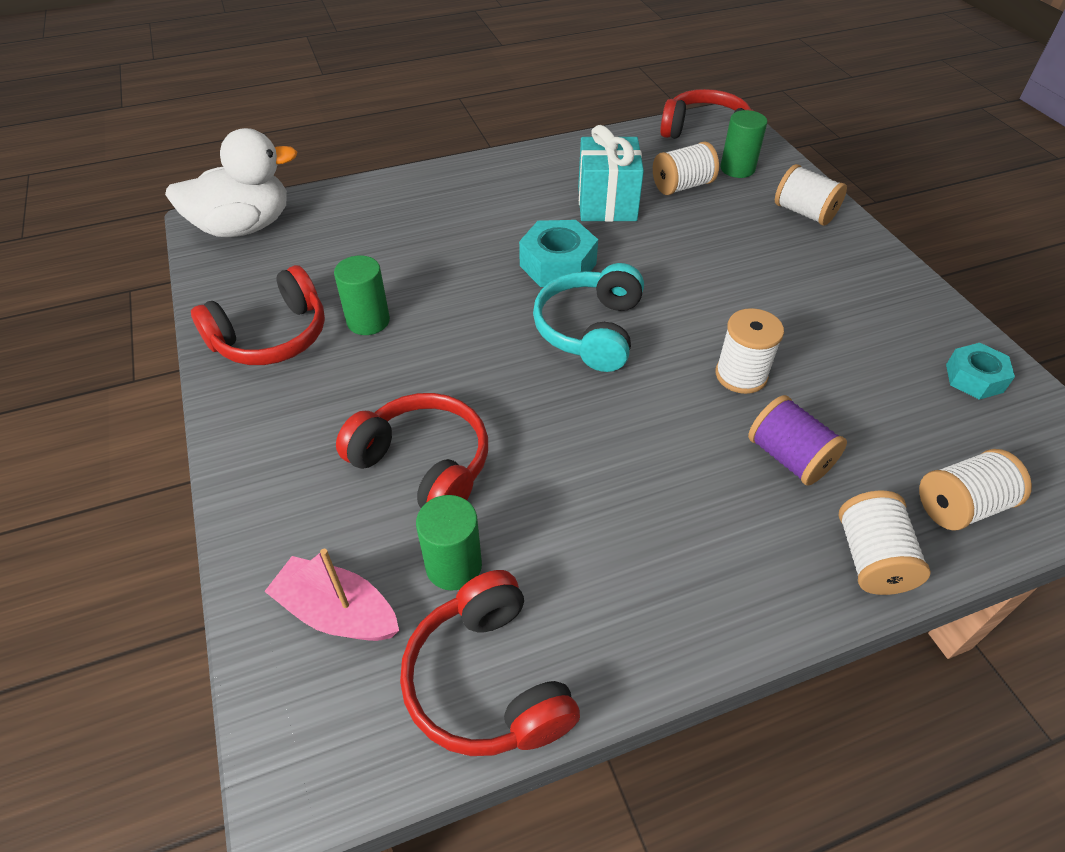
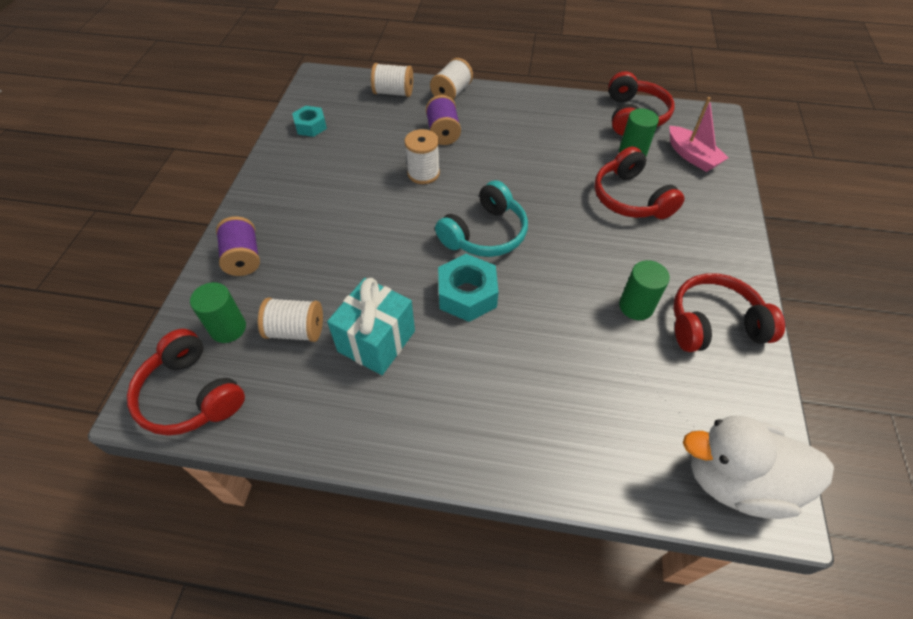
camera: 150 degrees left, 5 degrees up
(804, 213) = (243, 258): white spool -> purple spool

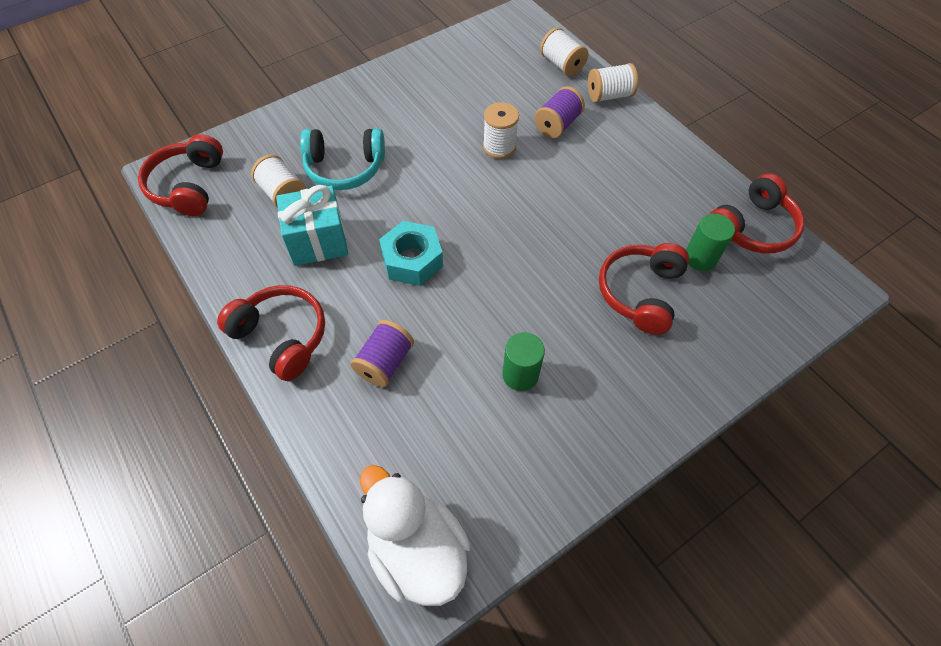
camera: 45 degrees right, 5 degrees up
(228, 328) = (250, 161): green cylinder -> none
(243, 258) = (310, 121): purple spool -> purple spool (385, 362)
(311, 126) = (466, 53): turquoise nut -> none
(485, 234) = (483, 227): turquoise headphones -> turquoise headphones (345, 168)
(692, 156) = (756, 304): pink boat -> none
(714, 324) = (563, 443): red headphones -> red headphones (281, 336)

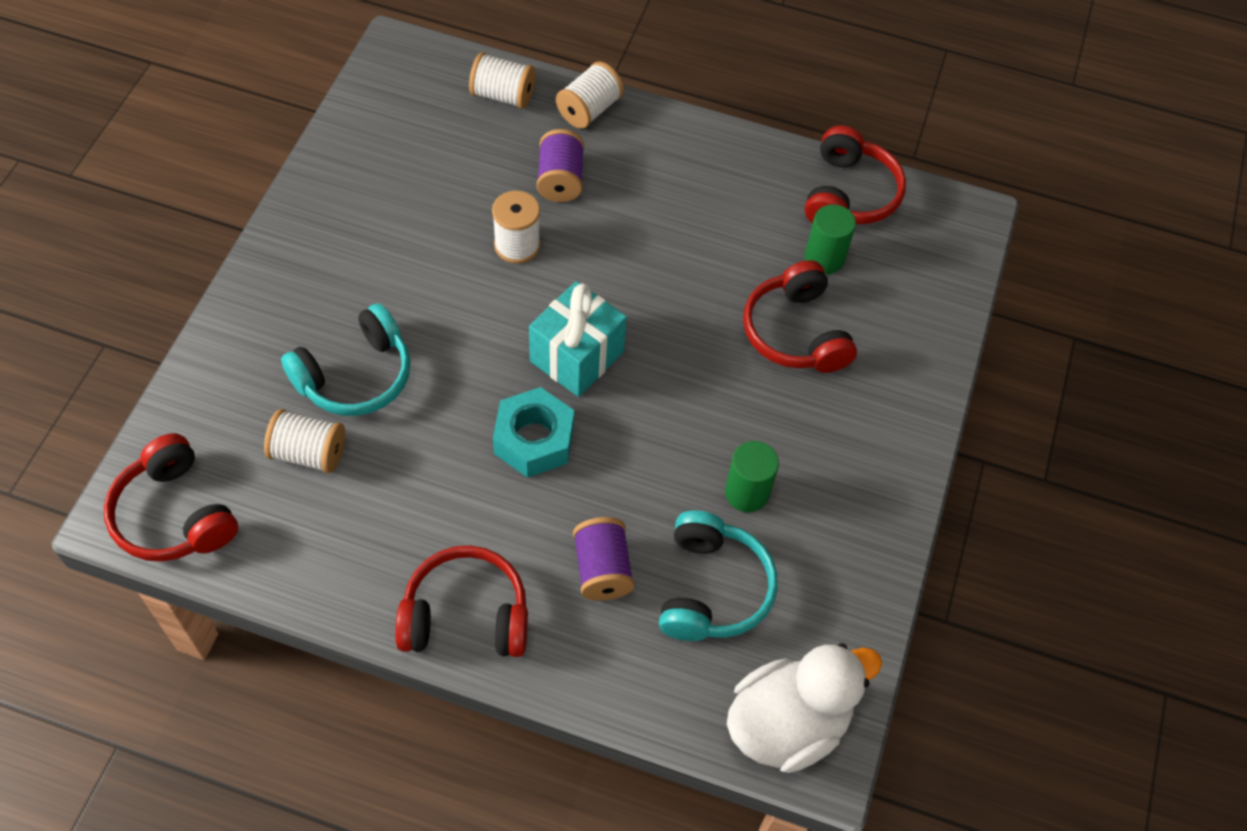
camera: 40 degrees left, 0 degrees up
(318, 241) = (406, 484): turquoise gift -> turquoise gift (577, 356)
(417, 550) = (787, 724): white duck -> white duck turned 135 degrees clockwise
(443, 421) = (712, 589): none -> turquoise headphones

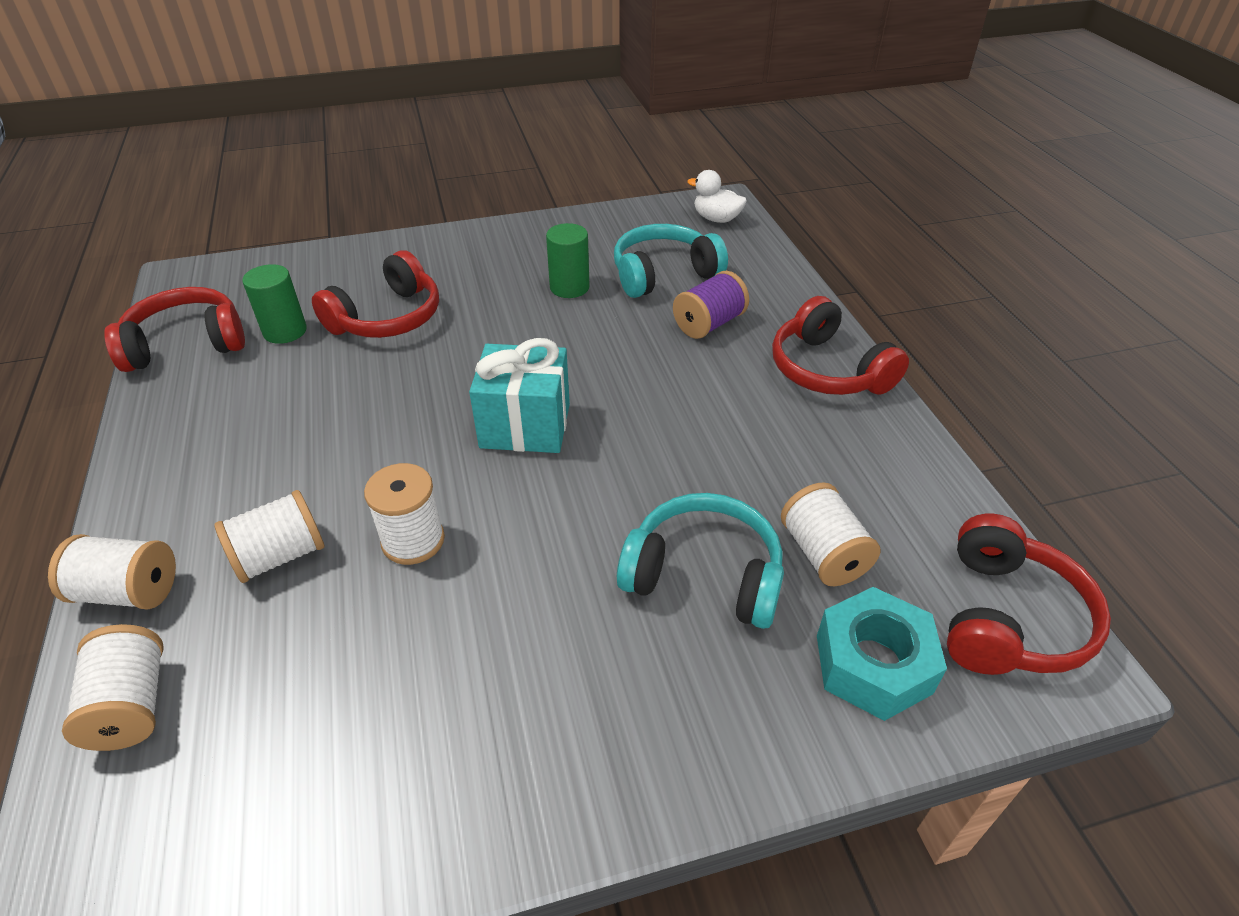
camera: 120 degrees left, 15 degrees down
(534, 440) = (640, 409): turquoise nut -> turquoise nut (873, 664)
(560, 180) = (280, 555): purple spool -> white spool
(787, 724) = (716, 219): white duck -> white duck, size x0.53

